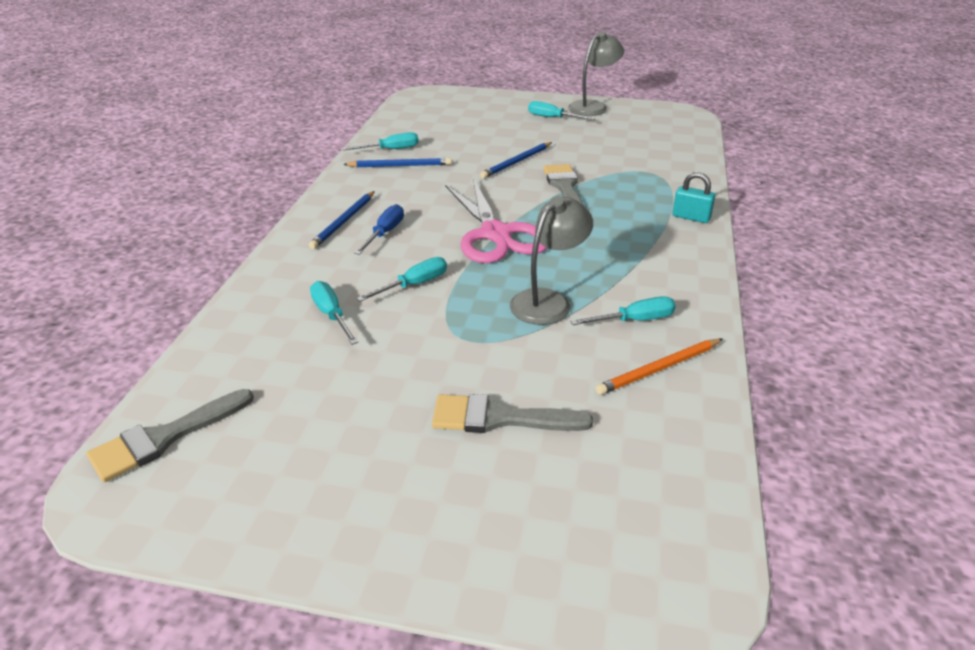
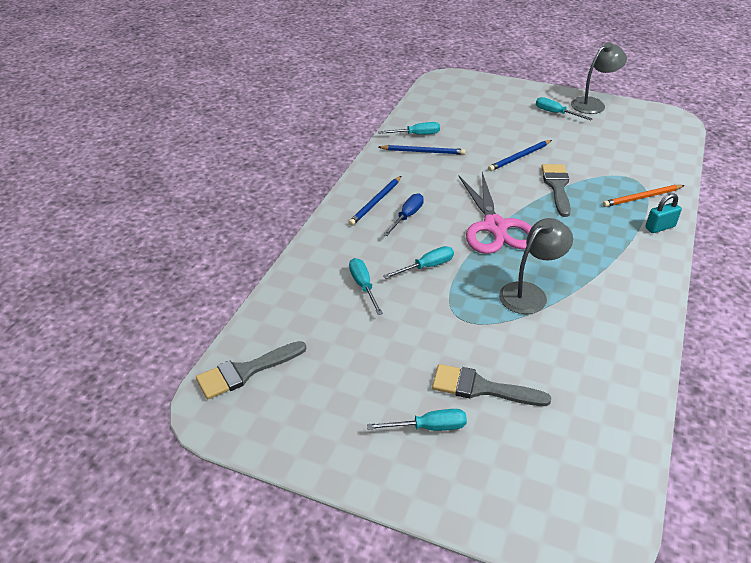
camera: 10 degrees right, 5 degrees up
(634, 320) = (596, 319): turquoise screwdriver -> turquoise screwdriver (429, 427)
(659, 369) = (608, 363): orange pencil -> orange pencil (642, 197)
(691, 217) = (660, 227): turquoise padlock -> turquoise padlock turned 60 degrees counterclockwise

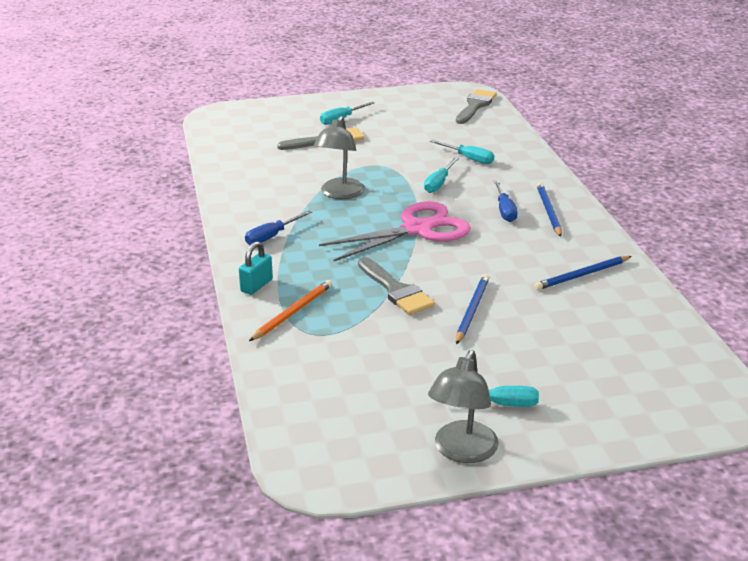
camera: 145 degrees right, 10 degrees down
(416, 135) = (620, 293): turquoise screwdriver -> none
(495, 227) = (417, 229): pink scissors -> pink scissors turned 105 degrees clockwise
(625, 268) = (272, 236): none -> blue screwdriver

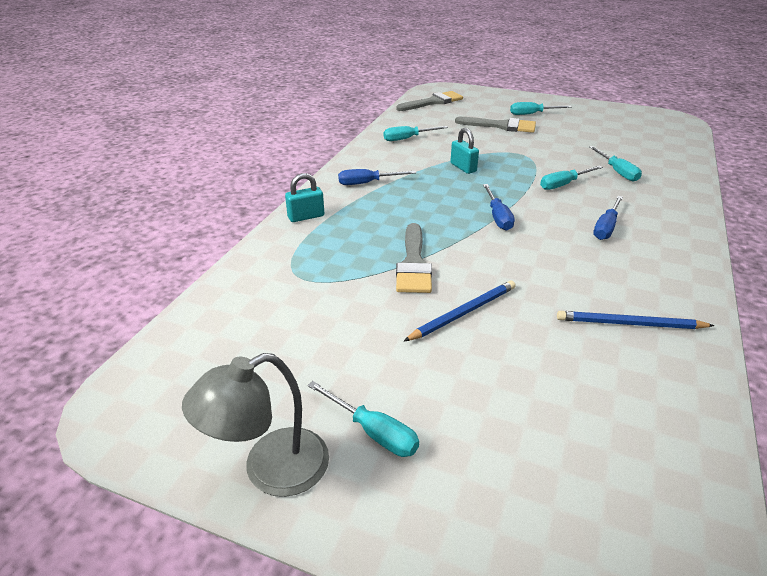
camera: 35 degrees right, 5 degrees up
(254, 180) = (407, 138): none -> turquoise screwdriver
(293, 312) = (304, 249): orange pencil -> none
(340, 194) = (463, 167): grey lamp -> turquoise padlock
(417, 229) = (498, 217): pink scissors -> blue screwdriver
(475, 106) = (671, 132): grey brush -> grey brush (433, 102)
(548, 211) = (655, 243): blue pencil -> none

